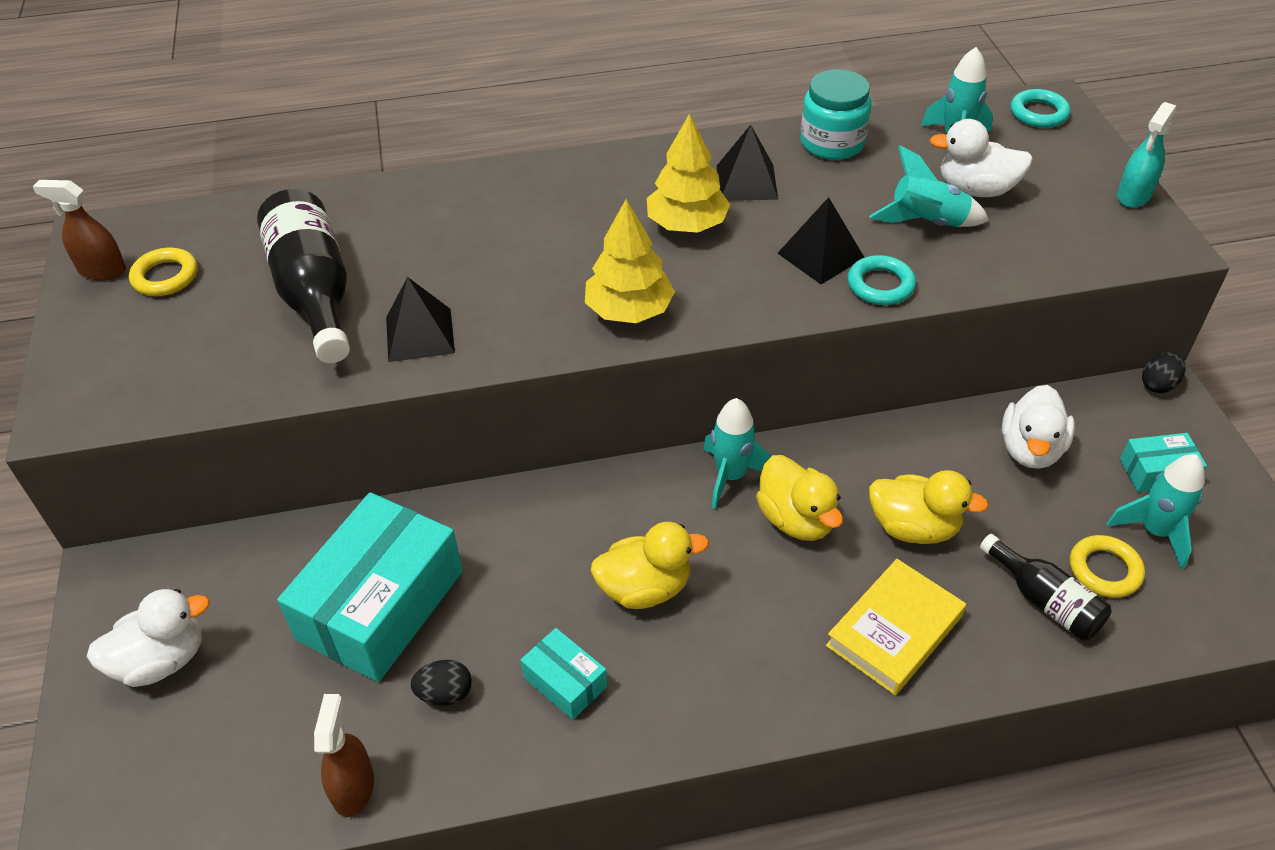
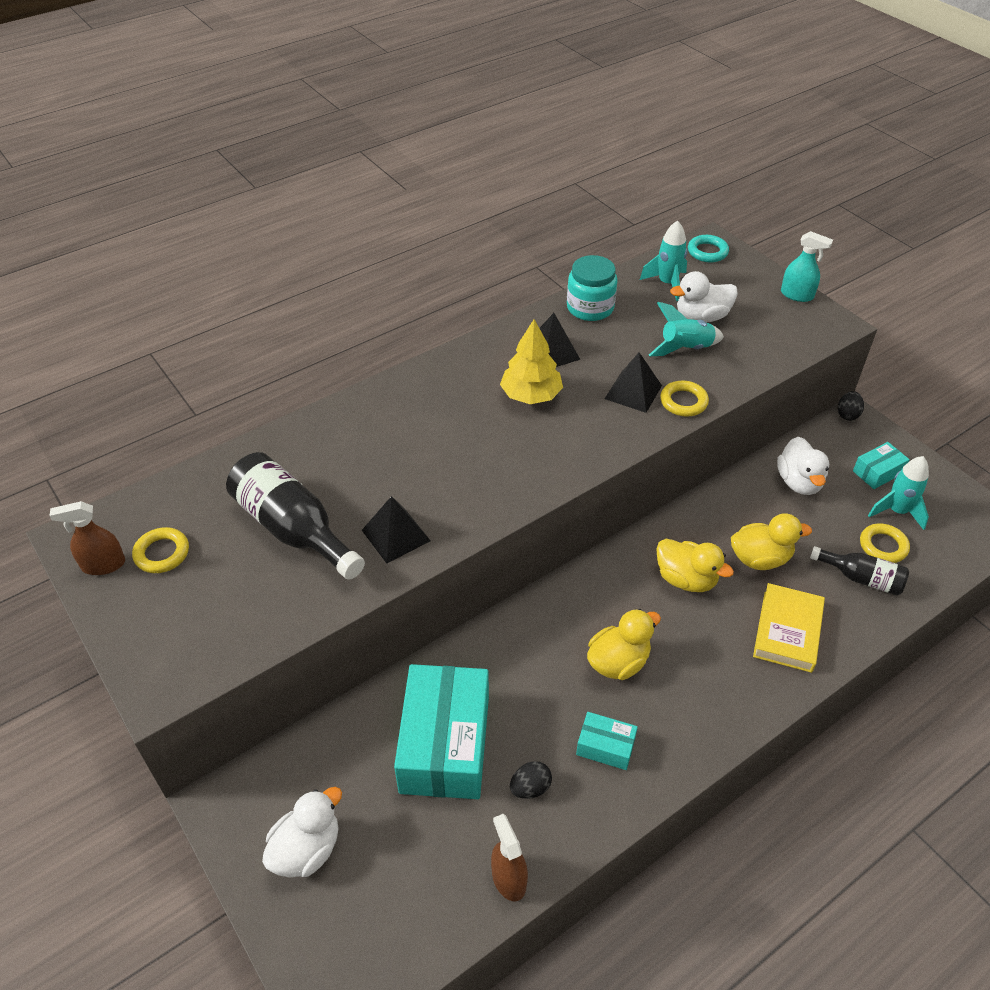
camera: 25 degrees left, 0 degrees up
(629, 311) = (532, 470): yellow tree -> none
(731, 476) = (627, 564): turquoise rocket -> none
(880, 285) = (683, 402): turquoise ring -> yellow ring
(1133, 195) = (797, 295): turquoise spray bottle -> turquoise spray bottle turned 75 degrees counterclockwise

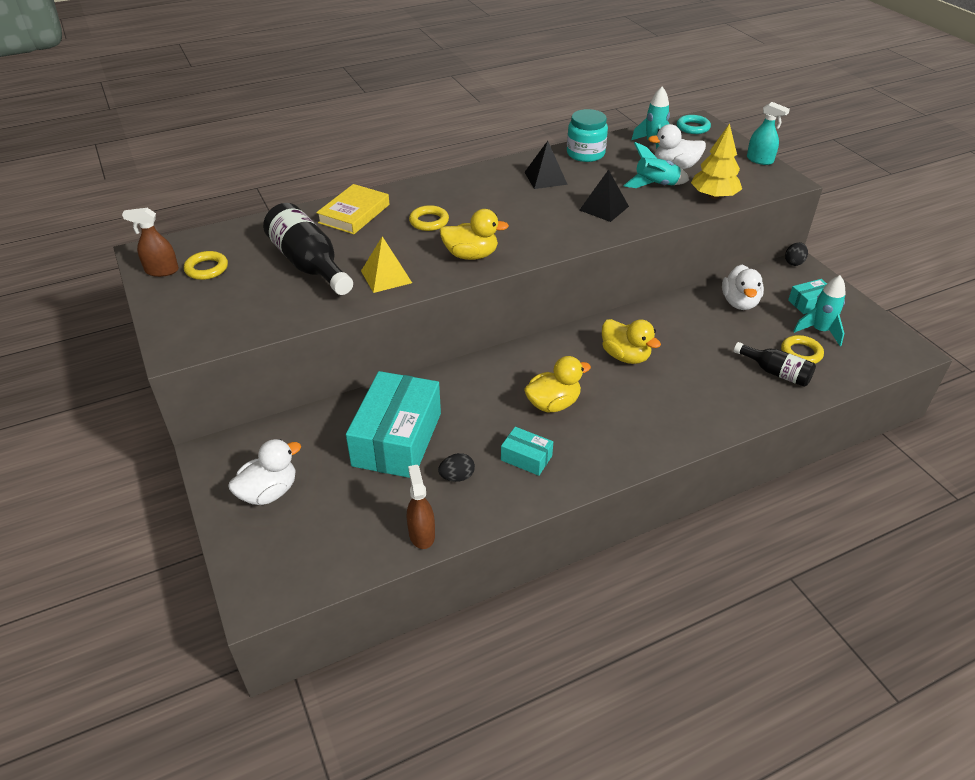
camera: 10 degrees right, 5 degrees down
(396, 535) = (386, 276): black pyramid -> yellow pyramid
(531, 395) = (520, 202): yellow tree -> yellow tree (713, 196)
(683, 402) = (643, 218): yellow ring -> yellow ring (429, 221)
(760, 558) = (692, 349): yellow duck -> yellow duck (471, 255)
(787, 631) = (702, 400): yellow book -> yellow book (354, 214)

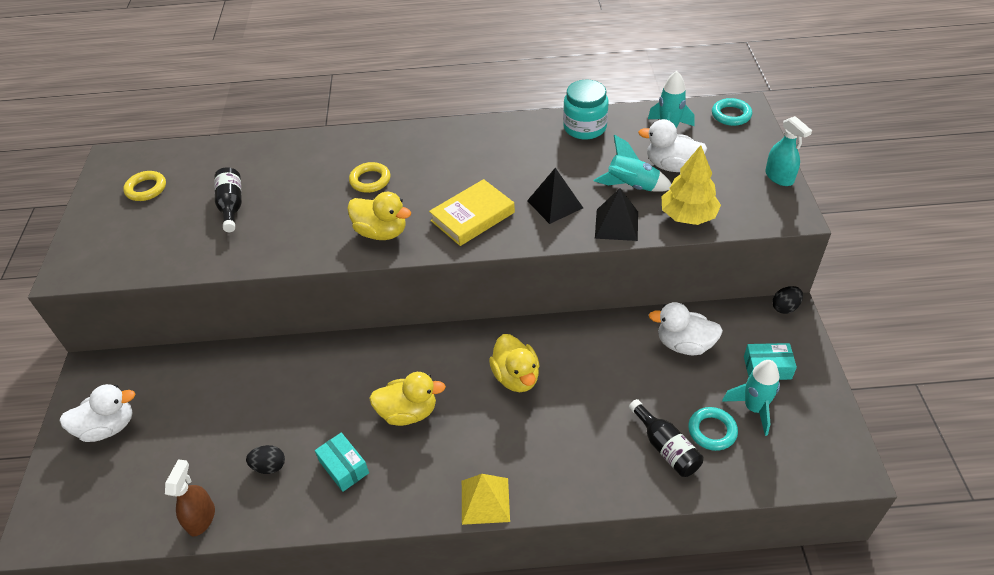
camera: 25 degrees right, 5 degrees up
(161, 271) = (110, 182): brown spray bottle -> none
(309, 264) = (231, 206): black bottle -> black bottle, size x0.58
(354, 214) = (309, 155): yellow book -> yellow book (472, 216)
(386, 276) = (288, 238): yellow pyramid -> yellow pyramid (485, 501)
(397, 439) = (244, 406): turquoise box -> none
(545, 178) = (520, 151): black pyramid -> black pyramid (616, 224)
(739, 303) = (684, 344): white duck -> white duck turned 75 degrees clockwise
(801, 353) = (712, 431): yellow ring -> turquoise ring

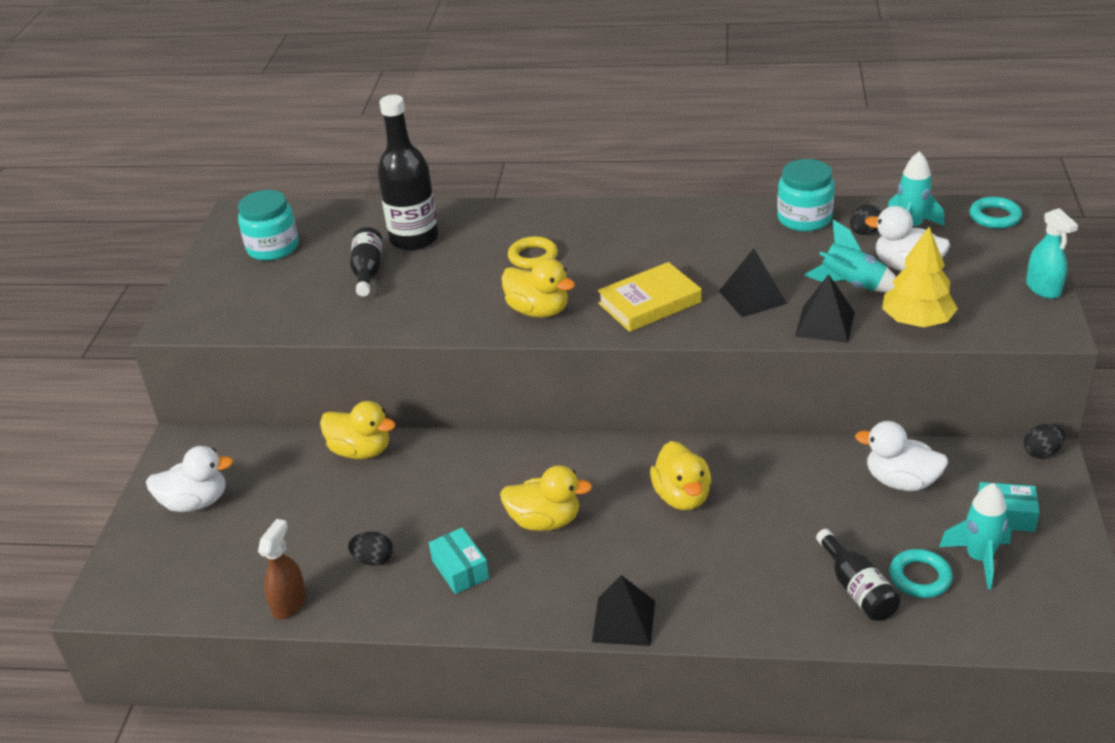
camera: 10 degrees right, 10 degrees down
(146, 189) = (273, 247): yellow ring -> turquoise jar
(246, 361) = (361, 451): none -> yellow duck
(268, 171) = (414, 239): none -> black bottle
(485, 501) = (623, 621): yellow pyramid -> black pyramid
(633, 137) = (864, 232): none -> black egg

